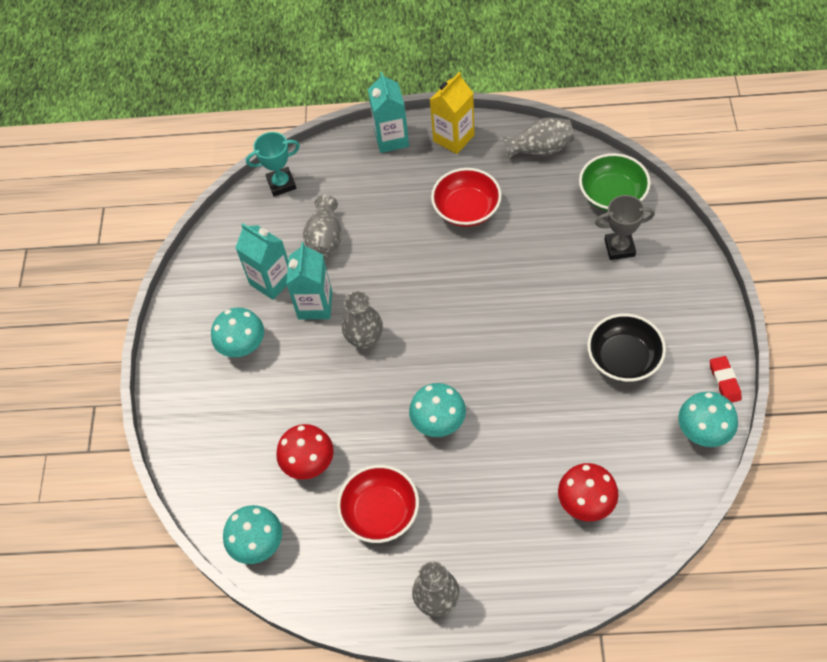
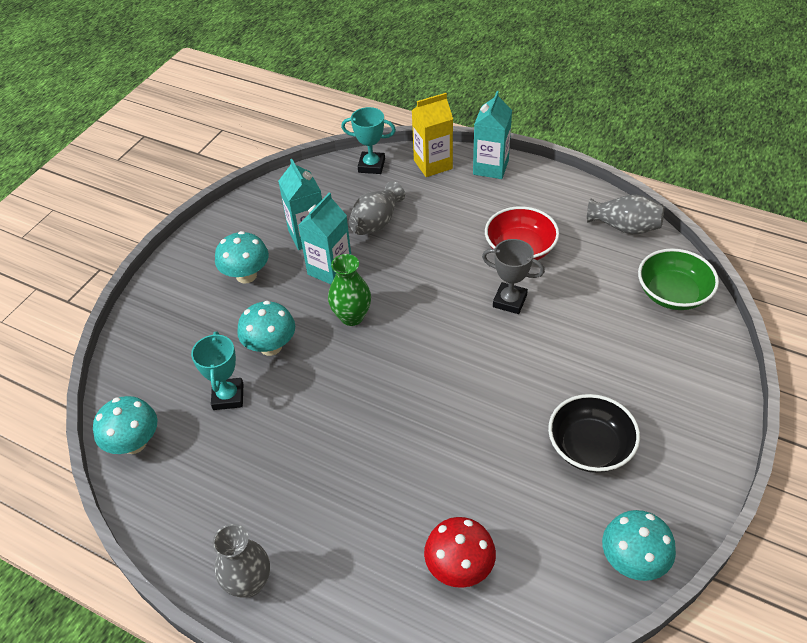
camera: 25 degrees right, 10 degrees down
(309, 463) = (228, 396): red mushroom -> turquoise trophy
(365, 340) = (352, 317): grey vase -> green vase
(380, 512) = (257, 471): red bowl -> none
(438, 422) = (367, 418): turquoise mushroom -> turquoise mushroom (271, 347)
(453, 138) = (547, 187): yellow carton -> yellow carton (433, 164)
(619, 248) = (650, 343): grey trophy -> grey trophy (509, 301)
(724, 381) = (688, 521): red eraser -> none

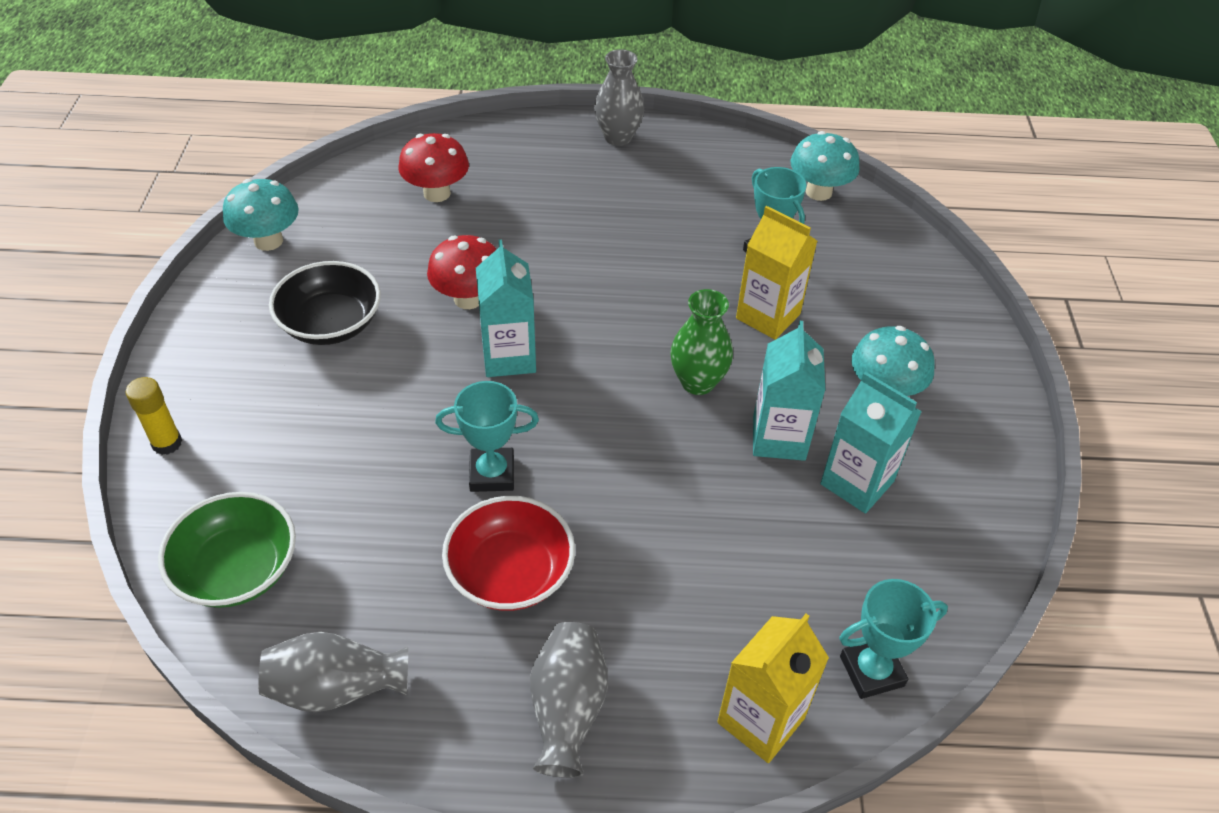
camera: 150 degrees right, 0 degrees up
(271, 347) = (768, 316): turquoise mushroom -> yellow carton
(376, 222) = (771, 544): grey vase -> grey vase (567, 709)
(475, 434) = (468, 298): none -> red mushroom
(490, 167) = (644, 756): turquoise carton -> turquoise carton (509, 357)
(509, 301) = (492, 474): grey trophy -> turquoise trophy
(719, 385) = (167, 443): none -> yellow glue stick

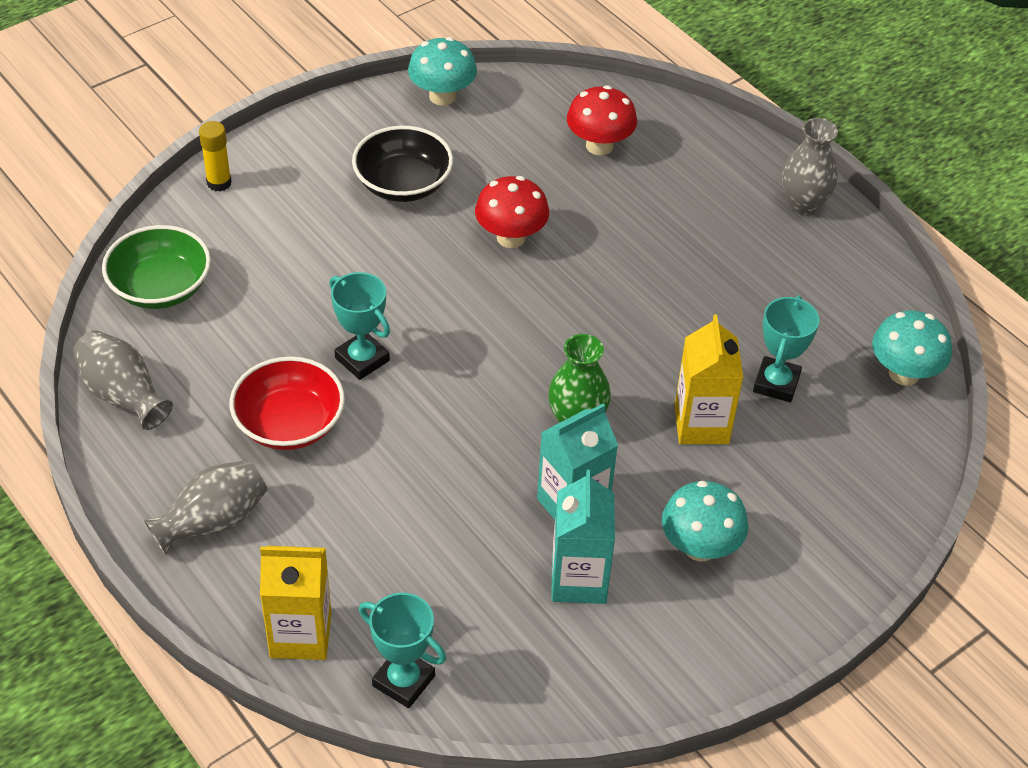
camera: 50 degrees right, 0 degrees up
(509, 357) = (479, 297): turquoise carton -> none

